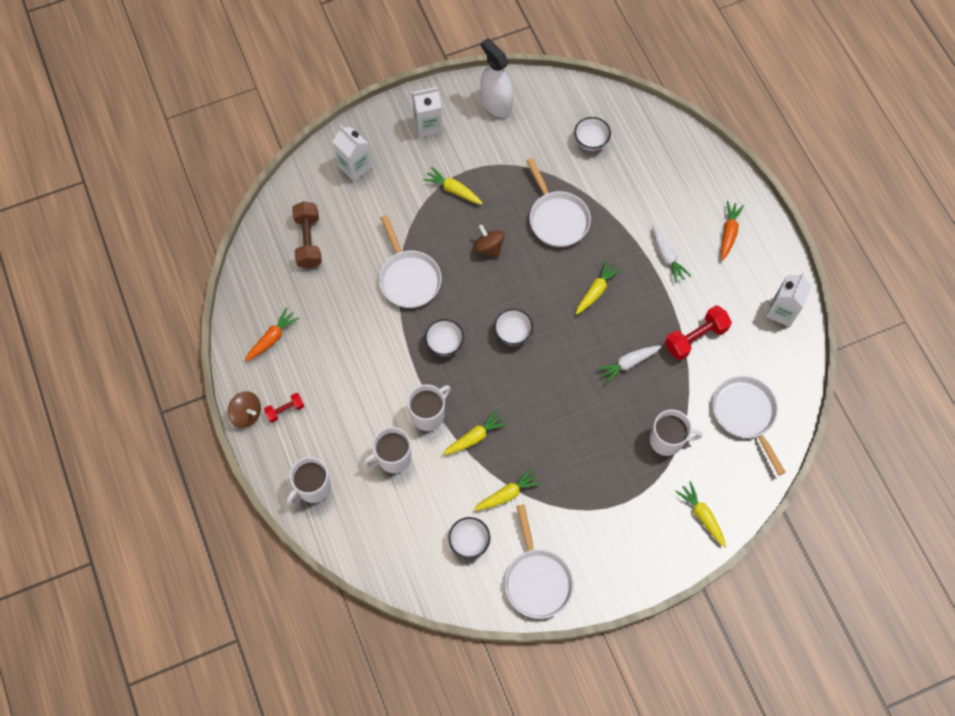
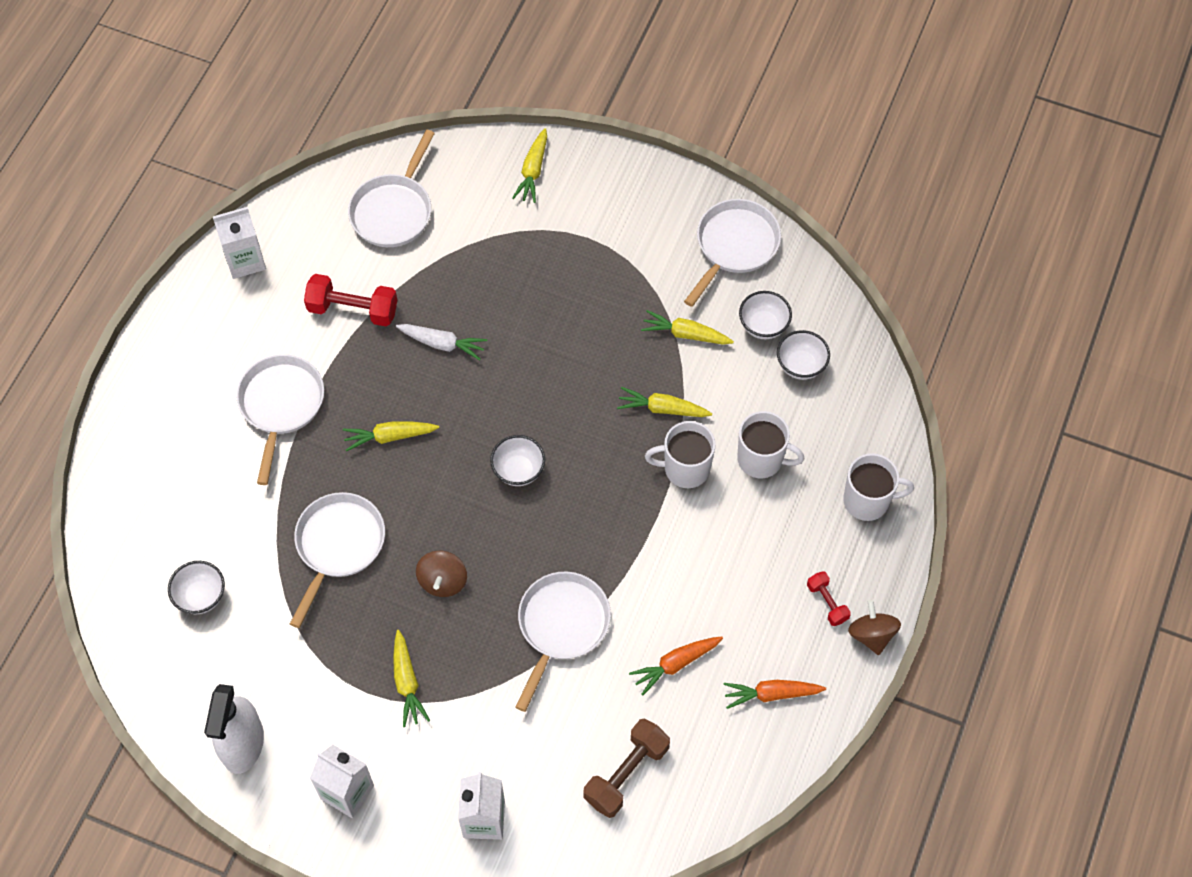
camera: 135 degrees left, 5 degrees down
(285, 410) = (827, 603): red dumbbell -> red dumbbell turned 45 degrees clockwise
(444, 344) = (597, 522): white bowl -> white bowl (801, 366)
(667, 256) = (281, 405): white carrot -> white pan
(667, 440) = (488, 251): white mug -> none
(728, 233) = (194, 372): orange carrot -> orange carrot (675, 664)

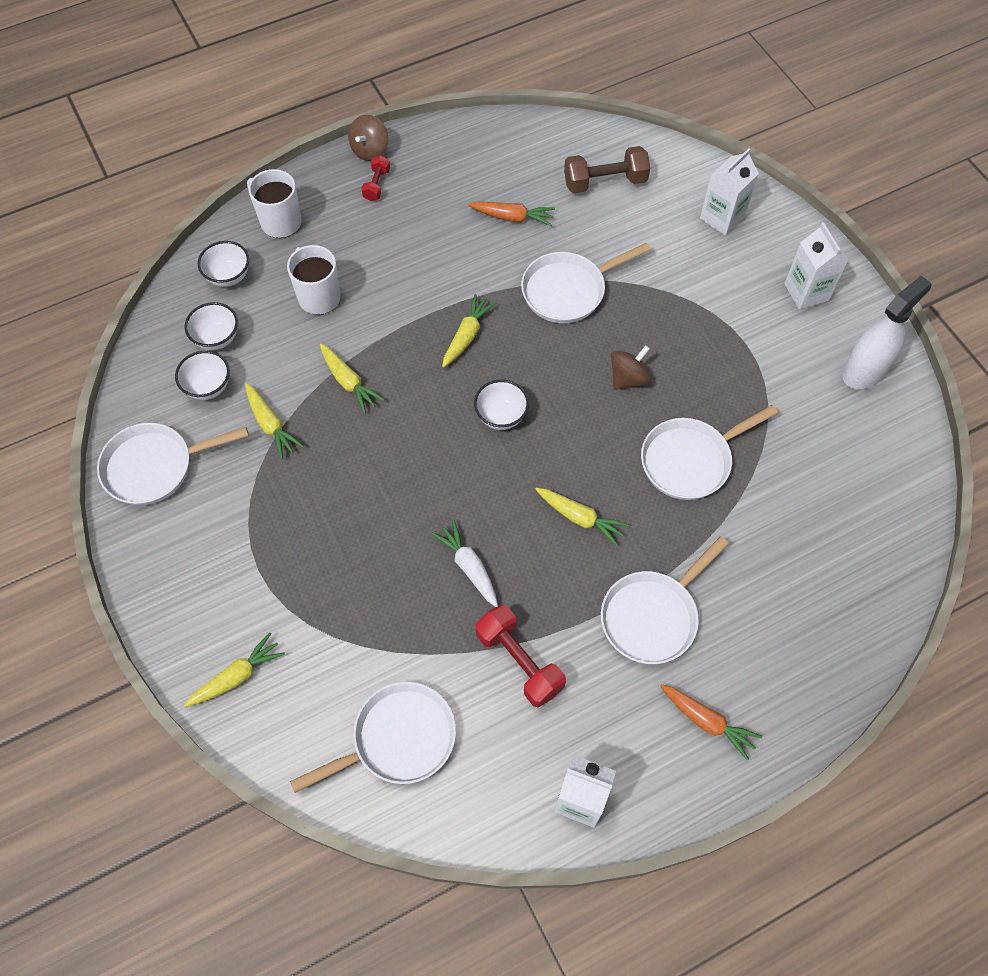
camera: 140 degrees left, 0 degrees up
(201, 596) = (831, 499): white bowl -> white bowl (228, 276)
(407, 682) = (710, 330): yellow carrot -> yellow carrot (467, 336)
(685, 468) = (378, 329): white mug -> none
(771, 694) = (468, 162): orange carrot -> orange carrot (707, 721)

